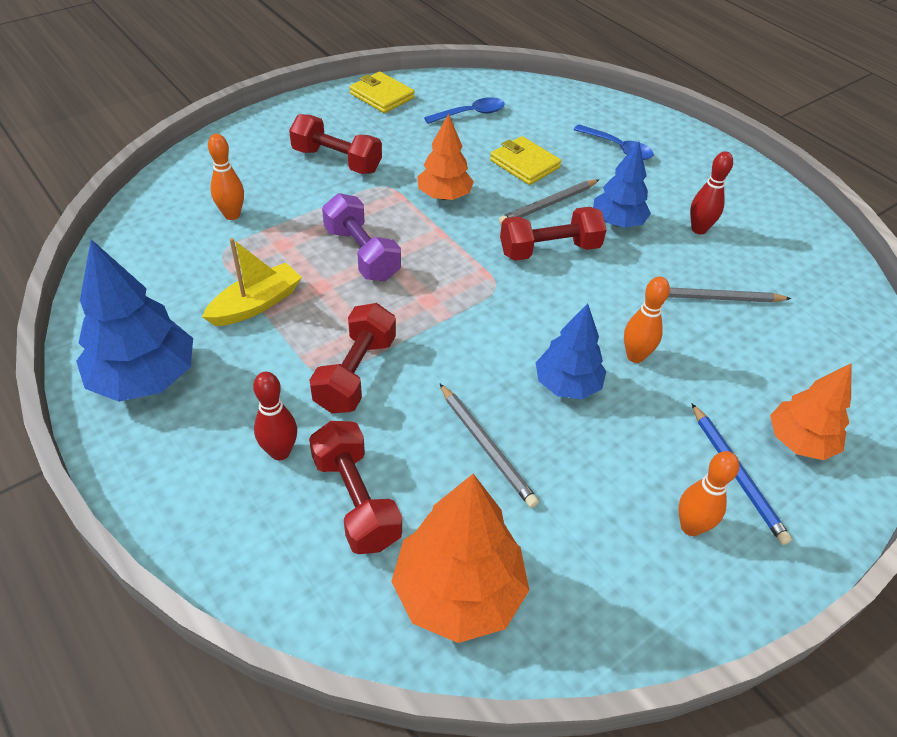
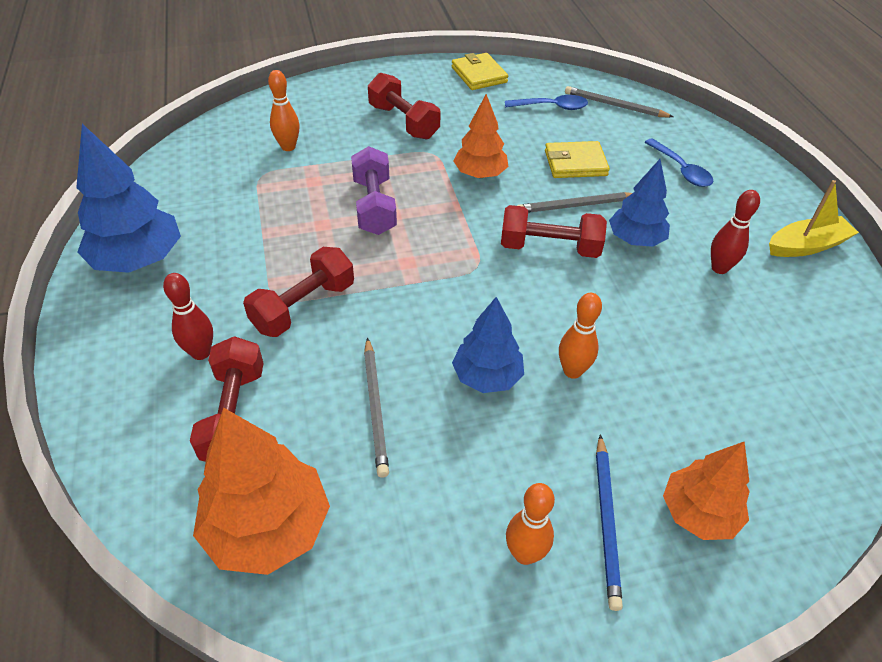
camera: 25 degrees right, 0 degrees up
(256, 304) = (260, 225): yellow boat -> yellow boat (806, 246)
(524, 164) = (575, 163): yellow wallet -> yellow wallet turned 75 degrees counterclockwise
(715, 298) = (694, 340): grey pencil -> grey pencil (615, 106)

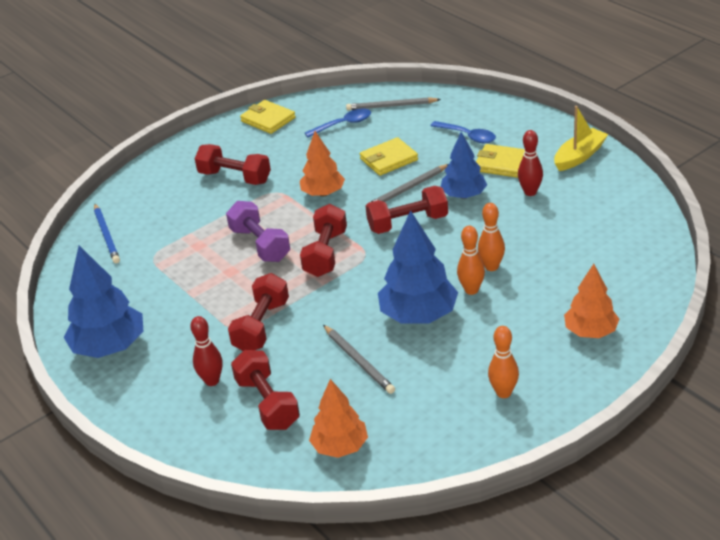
camera: 20 degrees left, 10 degrees down
(267, 527) = (340, 447): orange tree -> orange tree, size x0.65
(288, 147) = (156, 229): orange bowling pin -> orange bowling pin (491, 267)
(434, 246) = (325, 253): none -> red dumbbell
(487, 376) = (419, 315): blue tree -> blue tree, size x1.53
(607, 521) = (541, 358): blue pencil -> blue pencil (107, 235)
(703, 218) = (502, 164): none -> yellow wallet

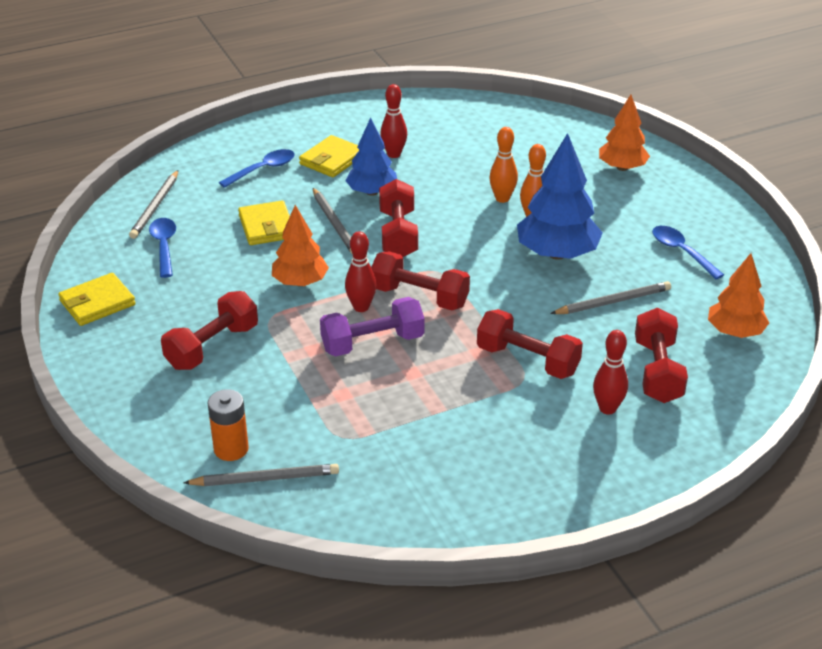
camera: 80 degrees left, 0 degrees up
(107, 235) = (265, 478): blue pencil -> grey pencil
(109, 347) = (512, 491): blue tree -> none
(132, 214) = (231, 449): none -> orange battery
(267, 403) = (657, 371): red dumbbell -> red dumbbell turned 75 degrees counterclockwise
(302, 228) = (361, 307): none -> red bowling pin
(457, 394) = (681, 252): none -> blue spoon
(503, 393) = (687, 227): orange bowling pin -> none
(579, 156) = (353, 117): yellow boat -> none

